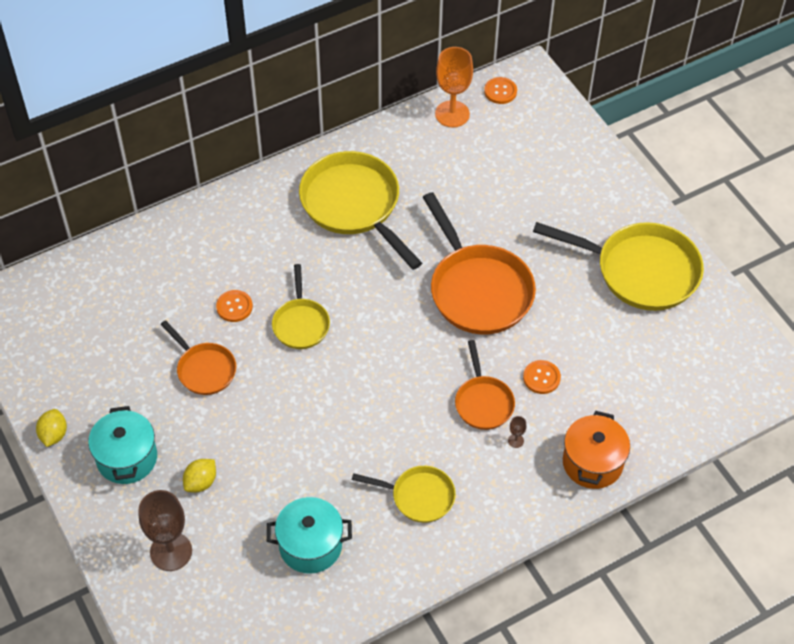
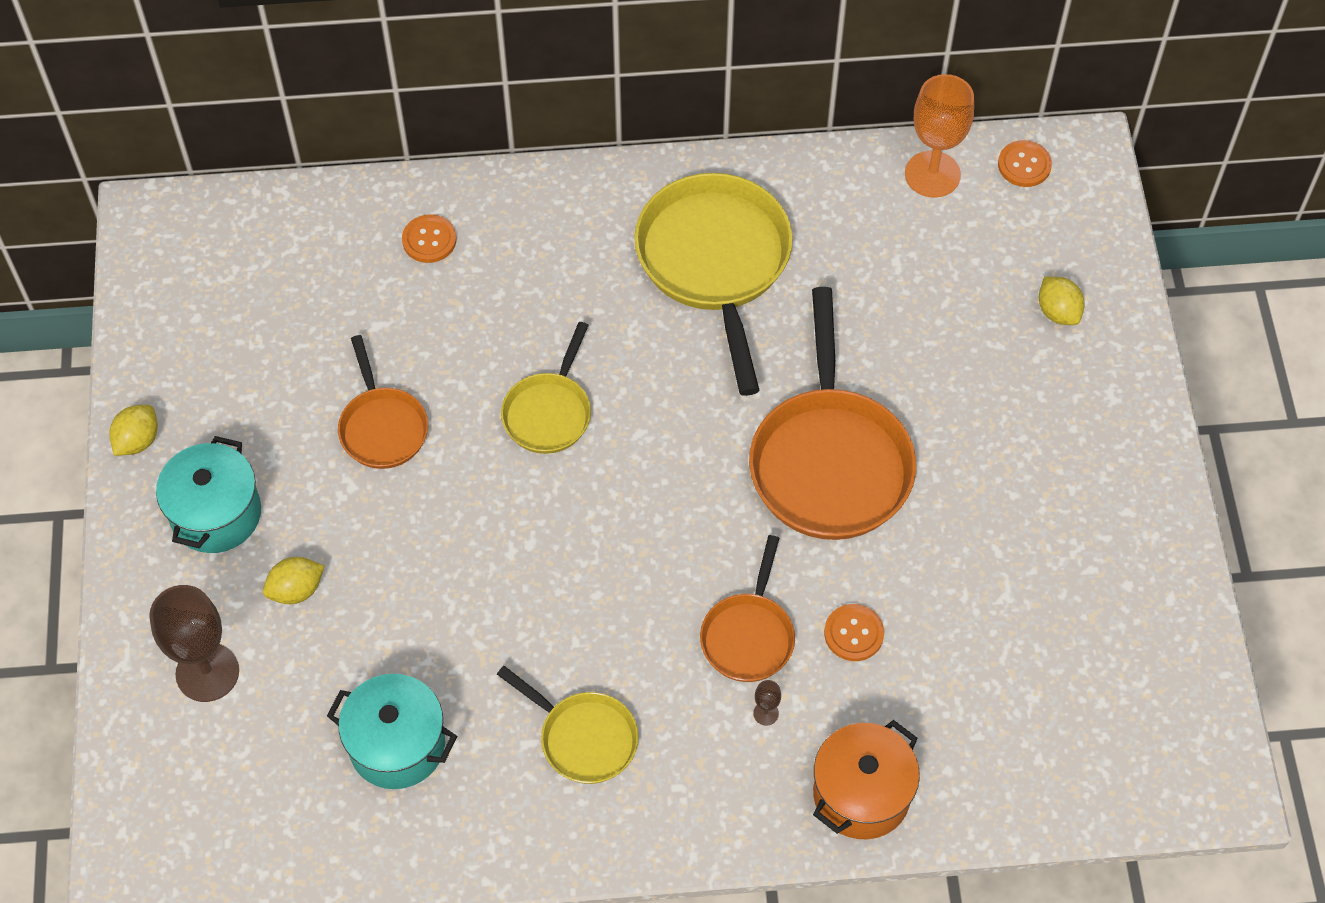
camera: 25 degrees right, 5 degrees up
(234, 307) = (469, 351): orange button -> orange button (429, 240)
(561, 163) = (1058, 312): none -> yellow lemon
(640, 271) = (1091, 528): yellow pan -> none

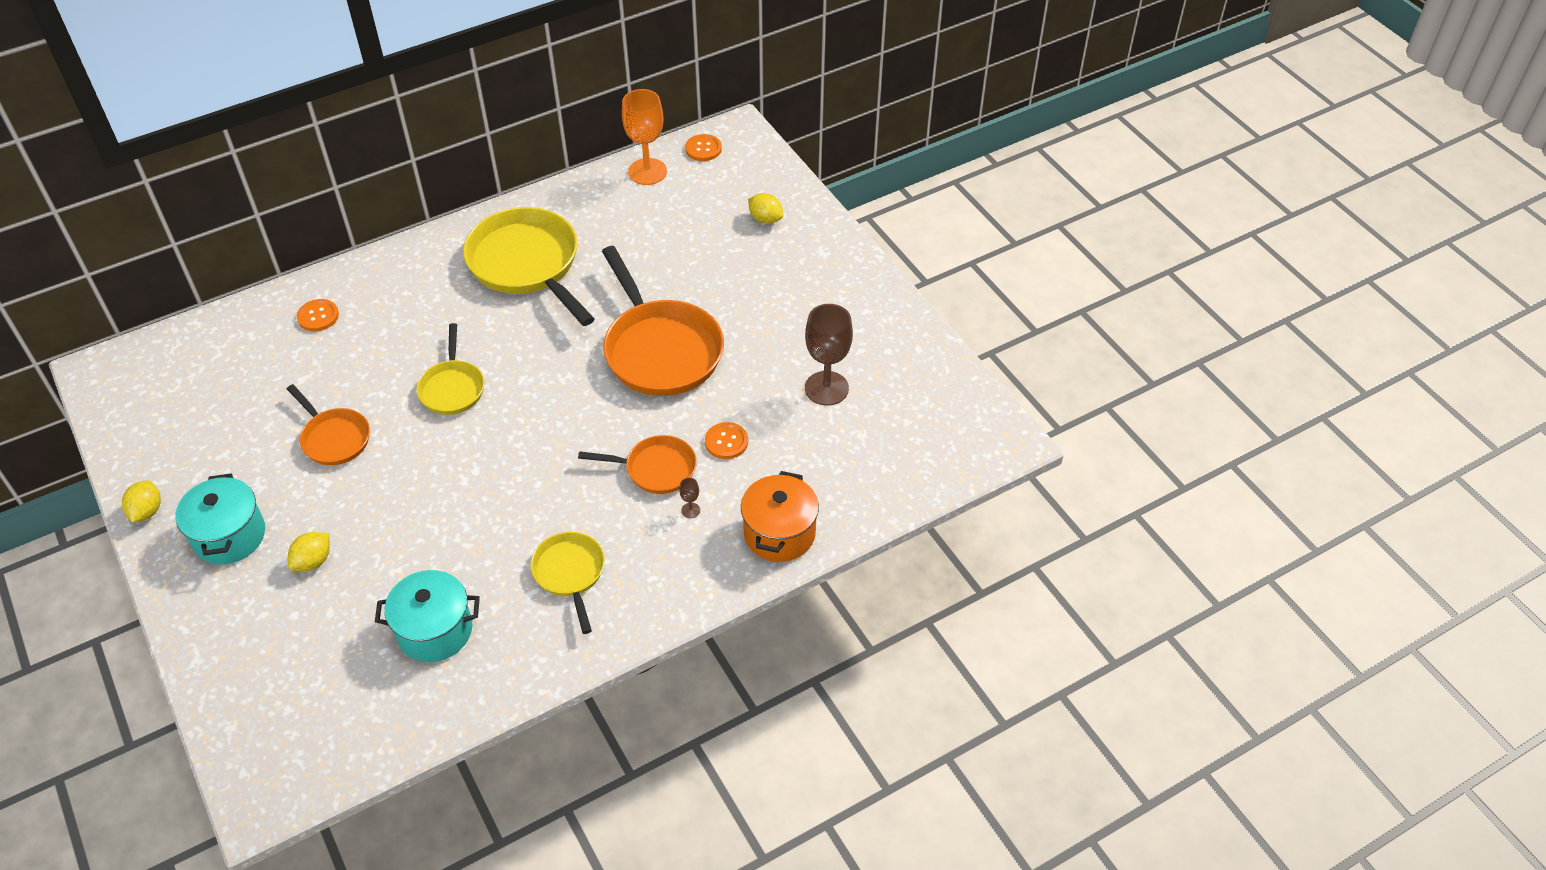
camera: 25 degrees left, 10 degrees down
(207, 672) = (266, 639): brown goblet -> brown goblet (826, 388)
(583, 738) = (570, 573): yellow pan -> yellow pan turned 120 degrees counterclockwise
(748, 635) = (656, 469): orange pan -> orange pan turned 75 degrees counterclockwise

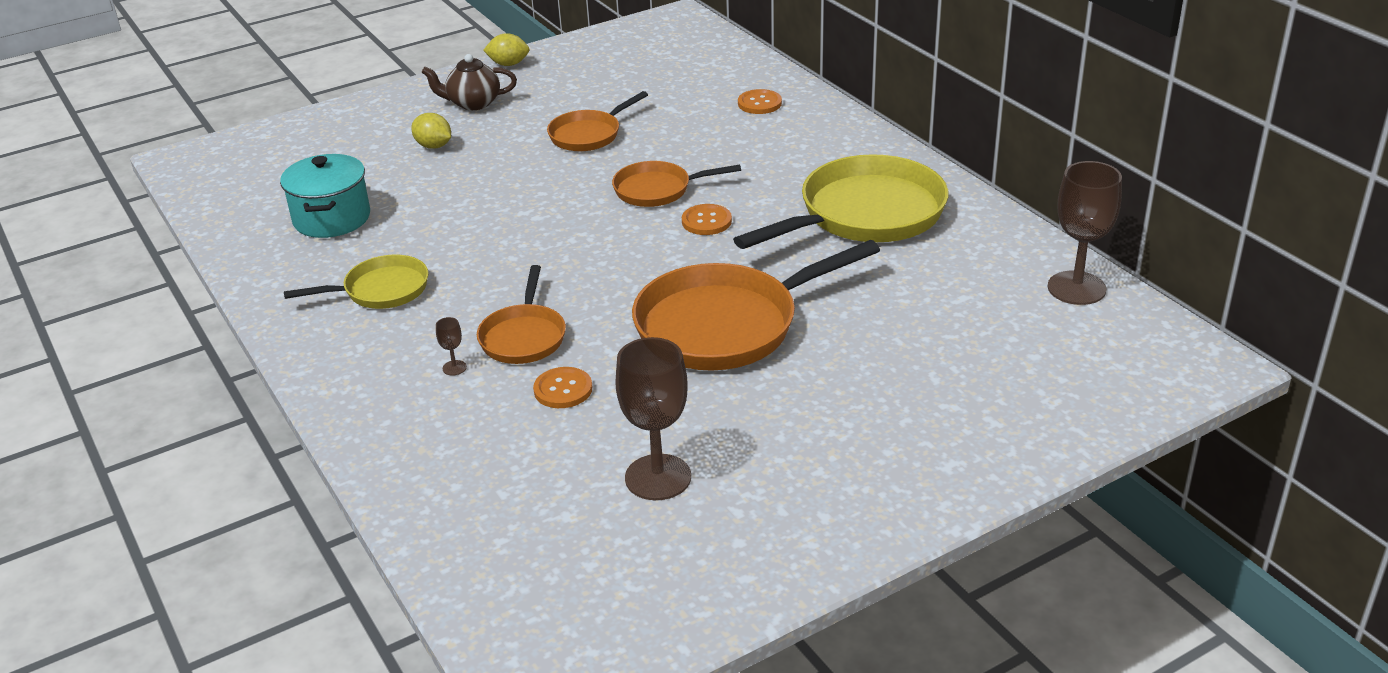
camera: 90 degrees right, 15 degrees down
(229, 536) = (473, 103): turquoise pot -> brown teapot
(452, 388) = (657, 190): yellow pan -> orange pan
(647, 172) = (1076, 288): orange goblet -> brown goblet
(703, 149) = (1150, 333): orange button -> orange button (706, 221)
(765, 219) = (1009, 402): yellow lemon -> none
(779, 533) = (403, 443): orange pot -> none

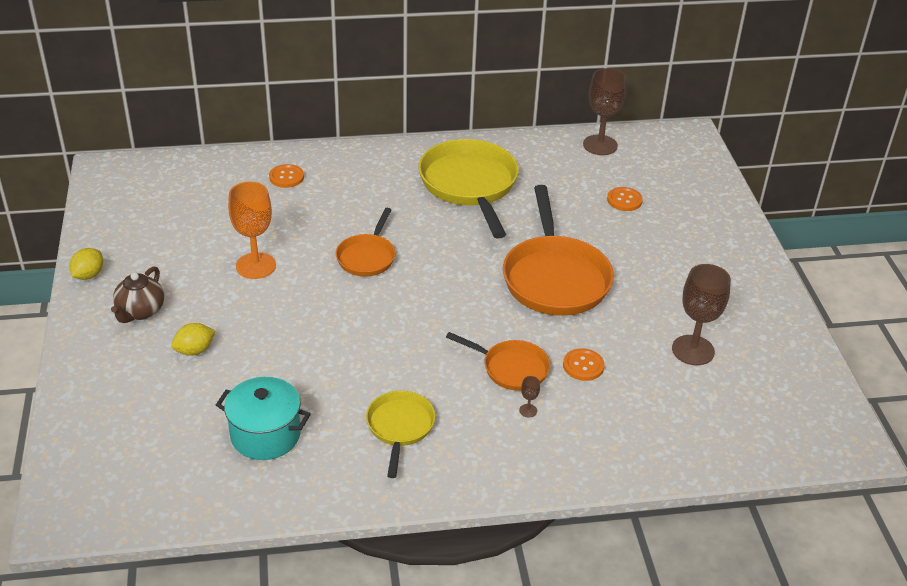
camera: 70 degrees left, 5 degrees up
(588, 135) = (256, 266): orange pan -> orange goblet
(706, 221) = (427, 248): orange button -> orange button (624, 200)

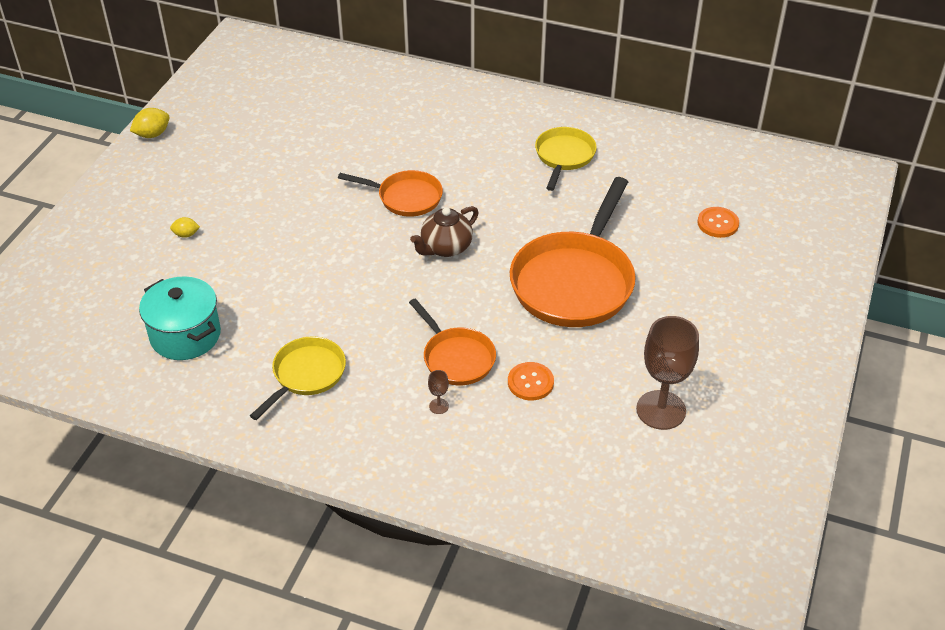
camera: 30 degrees right, 5 degrees up
(140, 311) = (169, 182): brown teapot -> brown teapot (445, 248)
(194, 350) = (186, 234): yellow lemon -> yellow lemon, size x0.64
(256, 266) = (298, 173): orange goblet -> none
(286, 177) = (392, 94): orange button -> none
(367, 257) = (406, 197): orange pan -> orange pan turned 120 degrees counterclockwise
(470, 185) = (564, 157): yellow pan -> yellow pan, size x0.55
(600, 145) = (739, 155): brown goblet -> none

